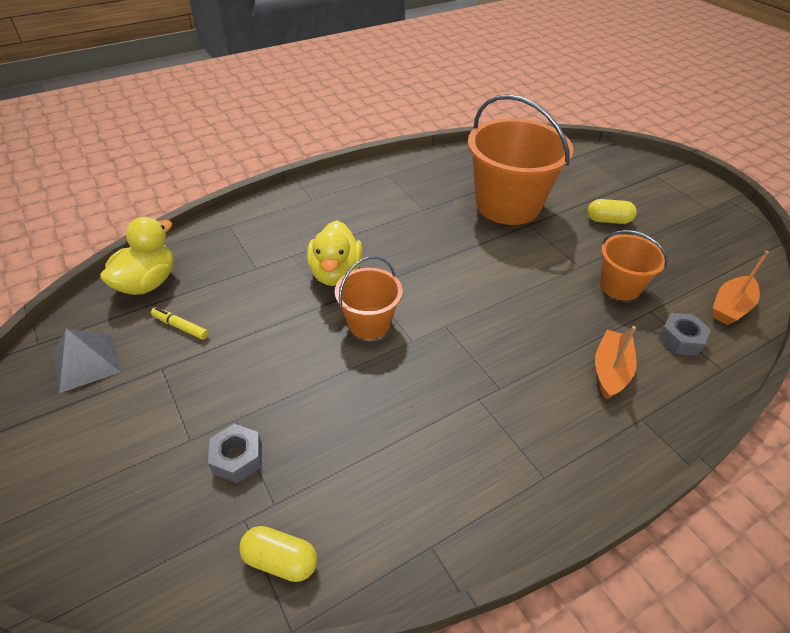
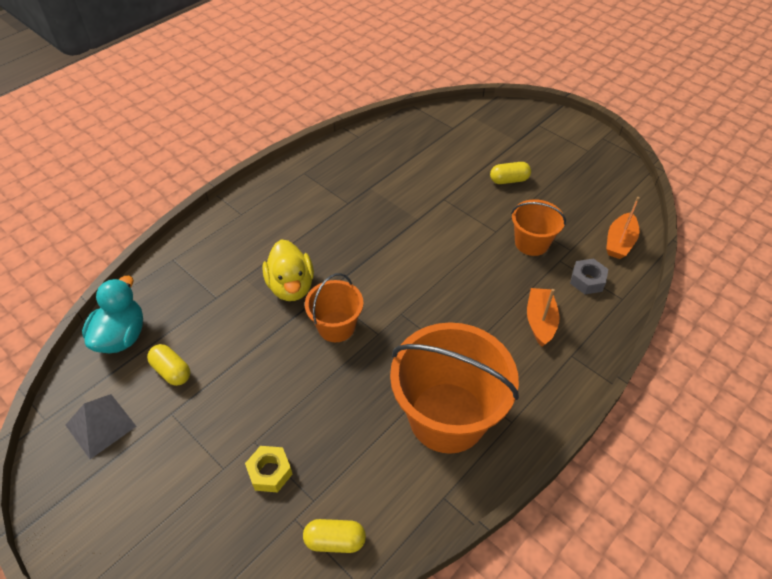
camera: 15 degrees left, 5 degrees up
(147, 283) = (121, 336): yellow duck -> turquoise duck
(180, 327) = (172, 371): yellow marker -> yellow capsule
(237, 458) = (270, 472): grey nut -> yellow nut
(508, 205) = (420, 183): orange bucket -> orange bucket (447, 417)

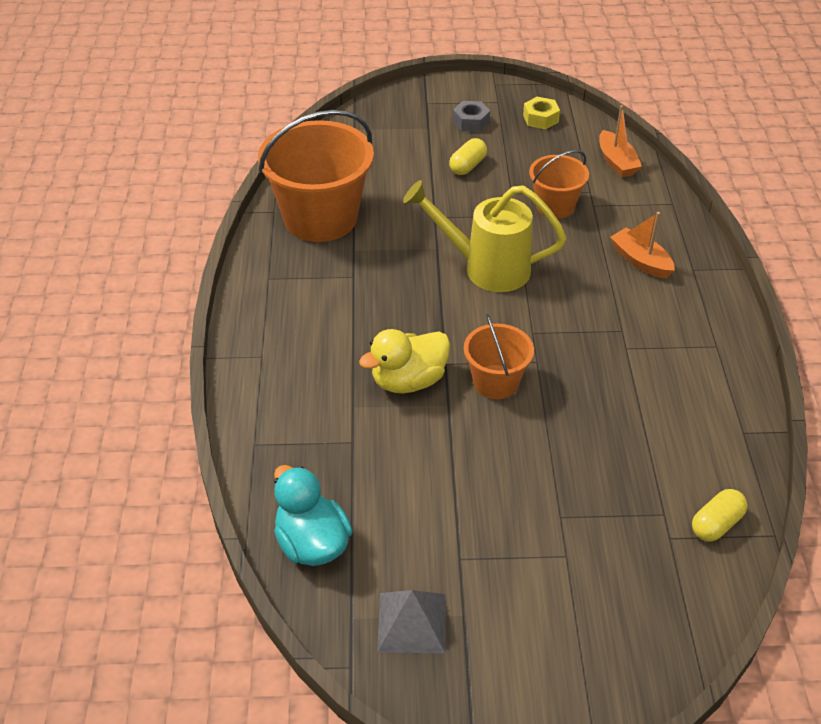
camera: 45 degrees left, 5 degrees down
(172, 371) = (407, 529): yellow capsule -> none
(270, 472) = (605, 525): yellow nut -> yellow nut (540, 118)
(291, 286) = (408, 381): yellow duck -> yellow duck turned 120 degrees clockwise
(429, 251) = (485, 268): none -> yellow watering can
(447, 417) = (671, 378): orange bucket -> orange bucket (320, 218)
(587, 280) = (632, 207): grey nut -> grey nut (471, 122)

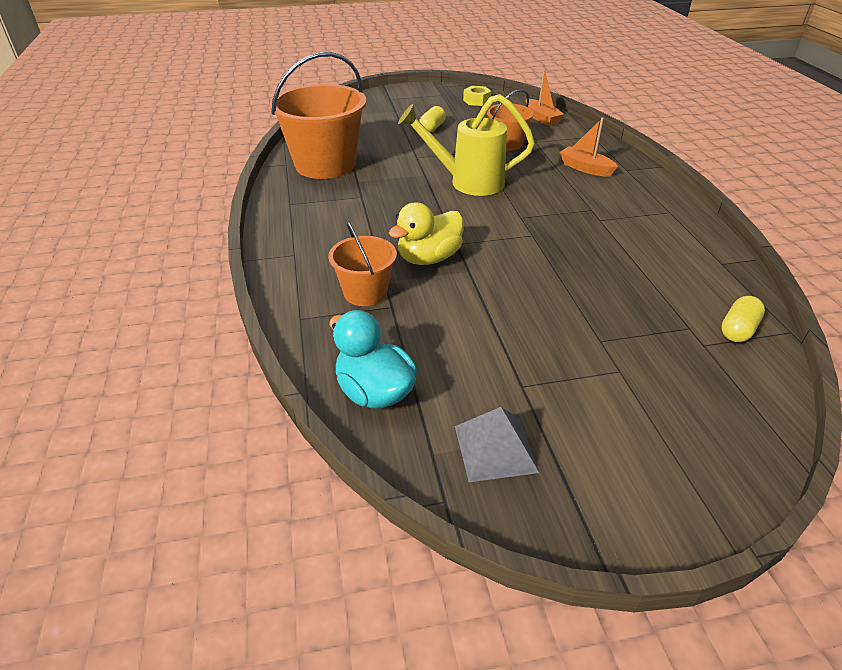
camera: 10 degrees left, 5 degrees down
(471, 122) = (426, 106): grey nut -> none
(496, 382) = (504, 251): orange bucket -> orange bucket (365, 292)

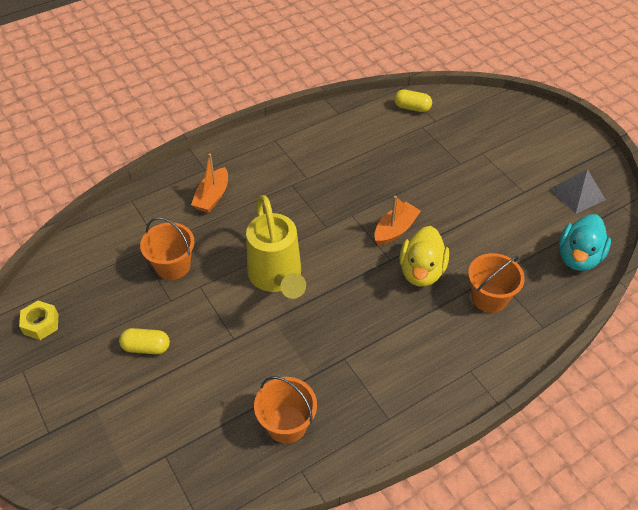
camera: 110 degrees left, 10 degrees up
(325, 164) = (287, 424): orange bucket -> orange bucket, size x0.54
(429, 258) = (421, 271): yellow duck -> yellow duck turned 75 degrees clockwise
(541, 118) = (89, 248): orange boat -> orange boat (395, 230)

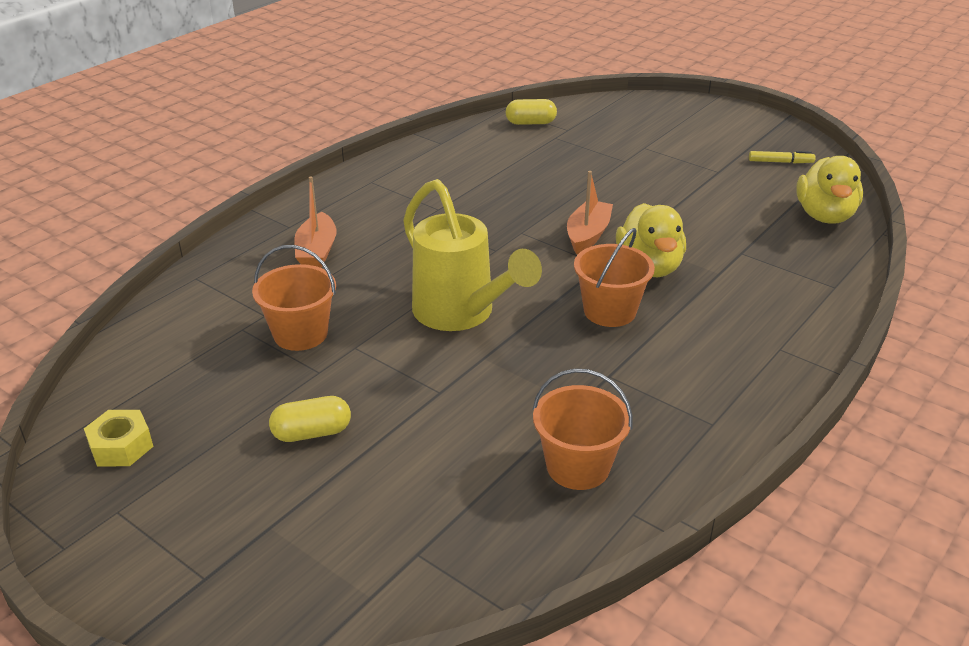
camera: 20 degrees left, 15 degrees down
(489, 297) = (750, 274): orange bucket -> orange bucket (609, 311)
(577, 194) = (780, 162): grey pyramid -> yellow marker
(578, 257) = (824, 216): turquoise duck -> yellow duck

